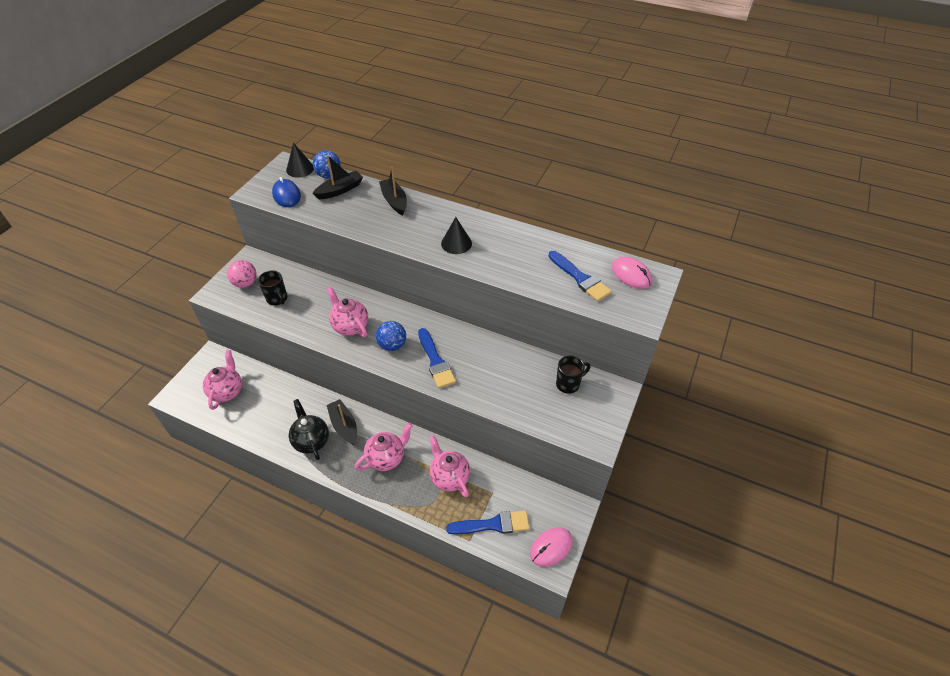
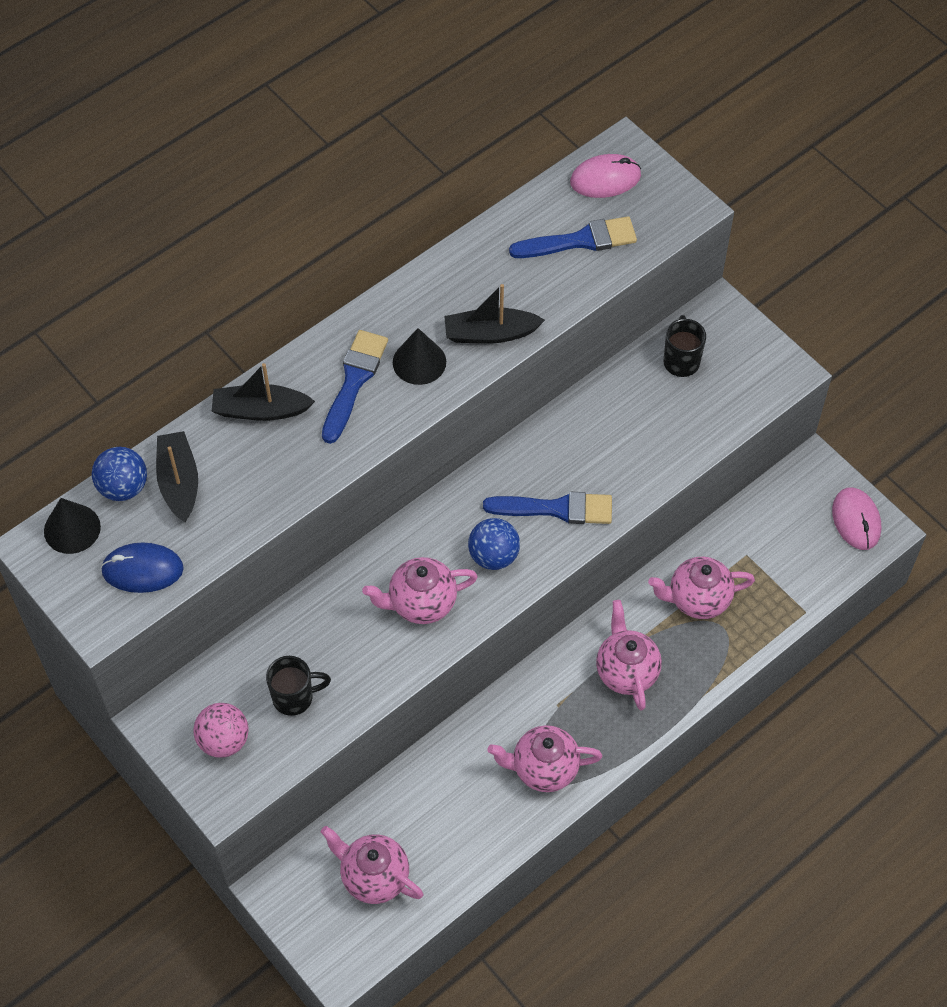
camera: 65 degrees left, 10 degrees up
(311, 441) = (543, 769): black teapot -> pink teapot
(344, 426) = (537, 712): black boat -> black boat (490, 333)
(493, 524) = (794, 574): blue brush -> blue brush (354, 381)

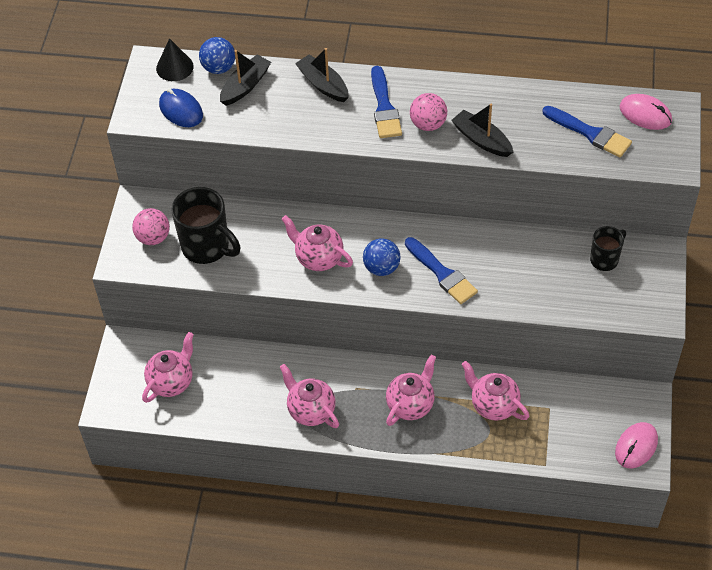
camera: 50 degrees right, 5 degrees down
(294, 697) = (207, 247): black mug -> black mug, size x1.72
(354, 381) = (384, 107): blue brush -> blue brush turned 105 degrees clockwise
(373, 877) = (171, 382): pink teapot -> pink teapot turned 45 degrees clockwise
(419, 362) = (428, 124): black cone -> pink ball

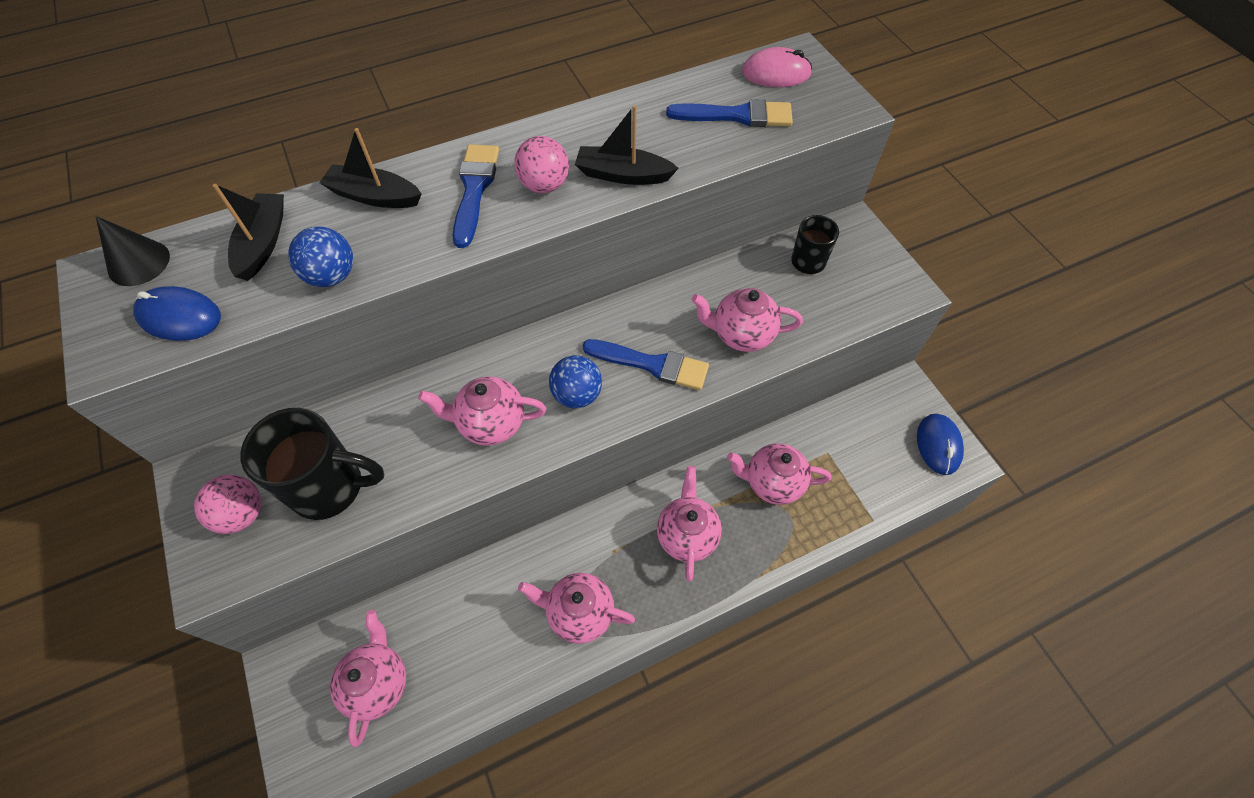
camera: 35 degrees left, 5 degrees up
(219, 68) = (209, 236): blue ball -> blue ball (332, 276)
(384, 107) = (474, 189): blue brush -> blue brush turned 135 degrees counterclockwise
(515, 284) = (741, 335): none -> pink teapot
(636, 446) = (938, 445): pink mouse -> blue mouse

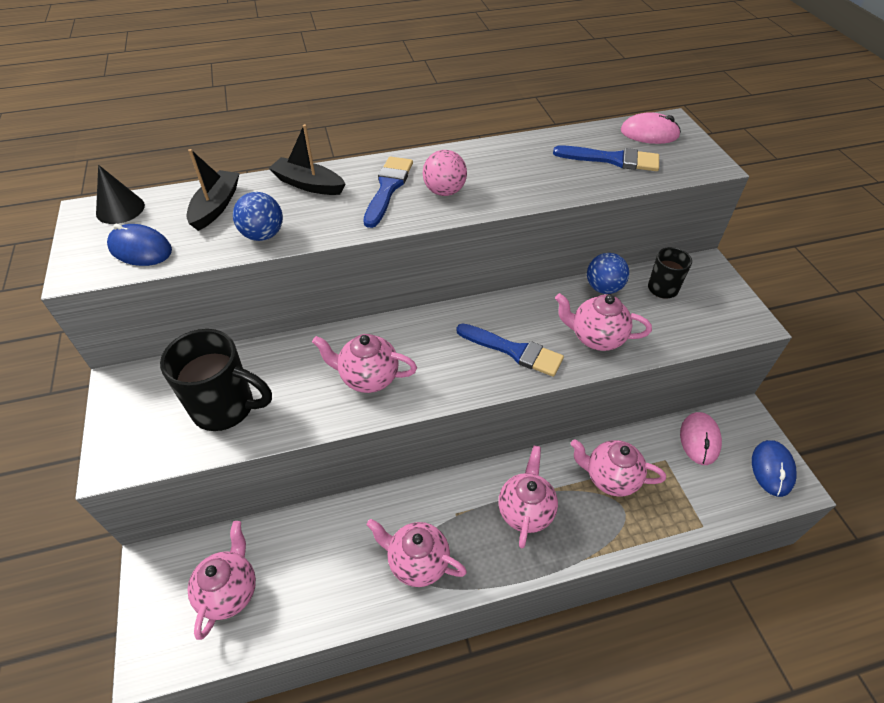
camera: 10 degrees right, 10 degrees down
(242, 514) = (151, 417): pink ball -> none
(577, 395) = (445, 365): blue ball -> blue ball (603, 288)
(623, 175) = (510, 191): black boat -> none
(861, 423) = (699, 439): none -> pink mouse

